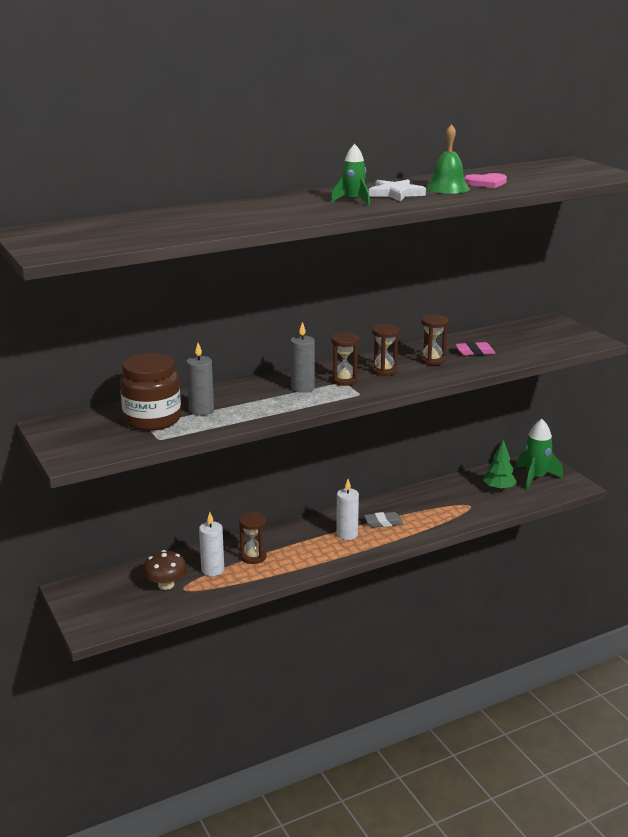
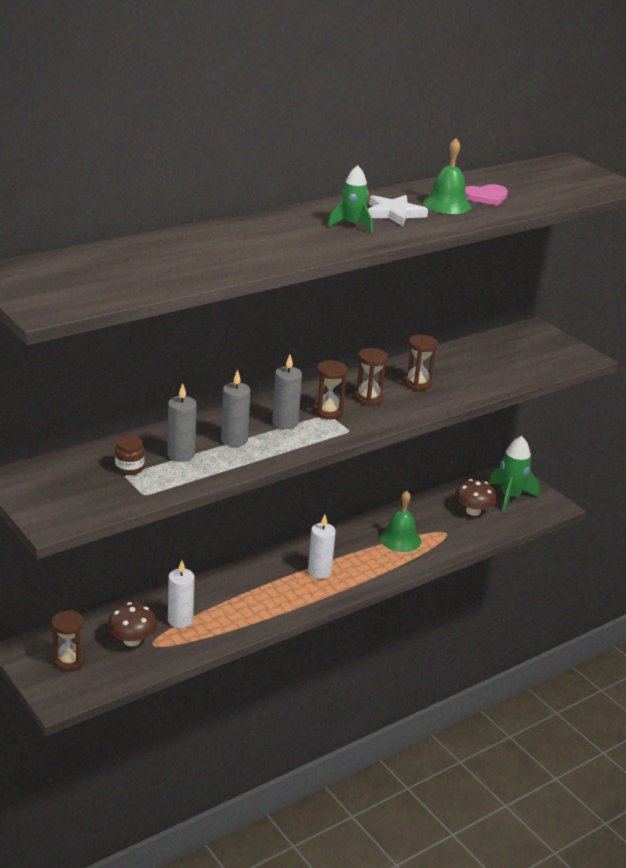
camera: 10 degrees left, 5 degrees up
(152, 420) = (129, 468): brown jar -> brown jar, size x0.45
(252, 400) = (234, 440): none -> grey candle
(253, 557) = (222, 602): brown hourglass -> brown hourglass (69, 661)
(383, 522) = (356, 556): grey eraser -> none
(426, 510) = (400, 539): none -> green bell
(474, 352) = (460, 372): pink eraser -> none
(498, 488) = (473, 511): green tree -> brown mushroom

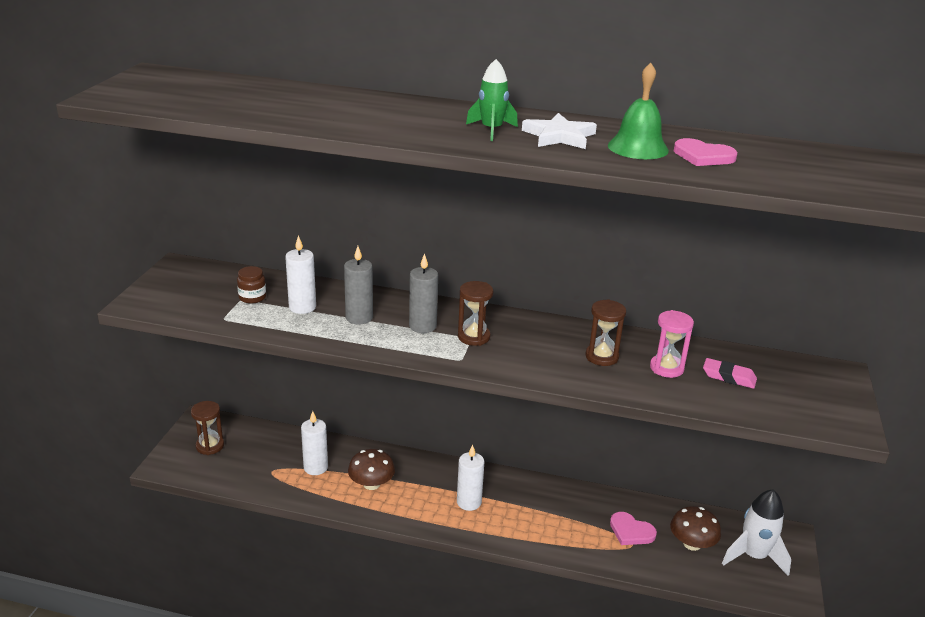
camera: 50 degrees right, 0 degrees up
(132, 640) = (265, 459): brown mushroom -> brown mushroom (371, 484)
(181, 455) = (302, 307): grey candle -> white candle
(368, 398) = (530, 345): brown hourglass -> none
(400, 539) = (580, 522): green bell -> none
(434, 525) = (631, 531): none -> pink heart
(459, 372) = (666, 368): none -> pink hourglass
(495, 360) = (729, 377): none -> pink eraser
(510, 497) = (753, 556): green rocket -> white rocket

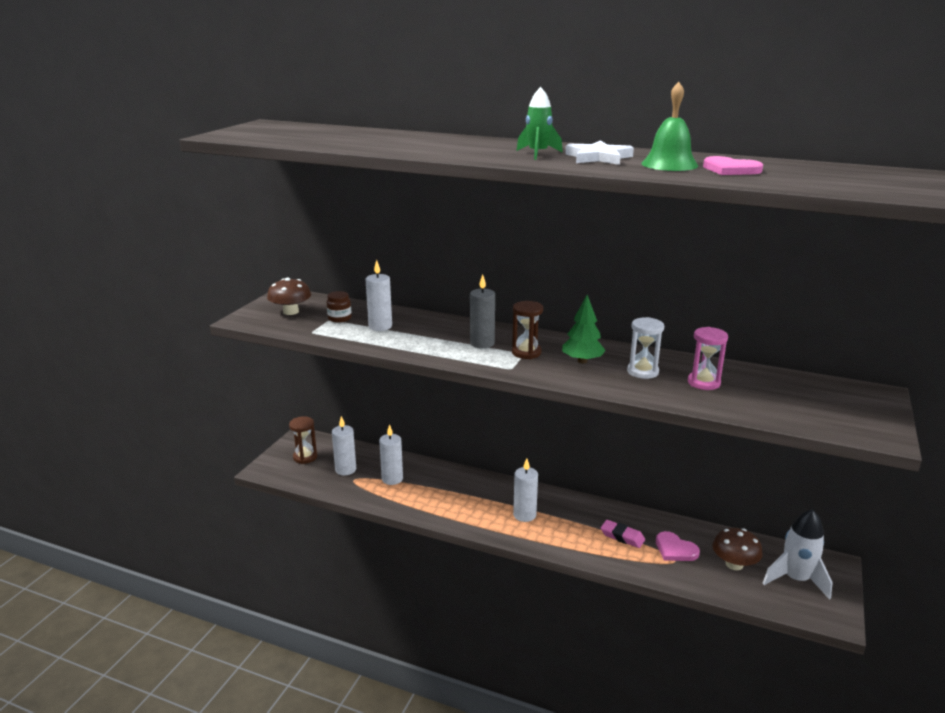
camera: 10 degrees right, 5 degrees down
(260, 459) = (345, 469): none -> white candle
(359, 317) = (427, 335): grey candle -> none
(371, 484) = (439, 495): brown mushroom -> brown mushroom (291, 312)
(536, 345) = (582, 361): none -> green tree
(602, 357) = (642, 372): brown hourglass -> white hourglass
(729, 377) = (764, 392): pink eraser -> pink eraser (622, 537)

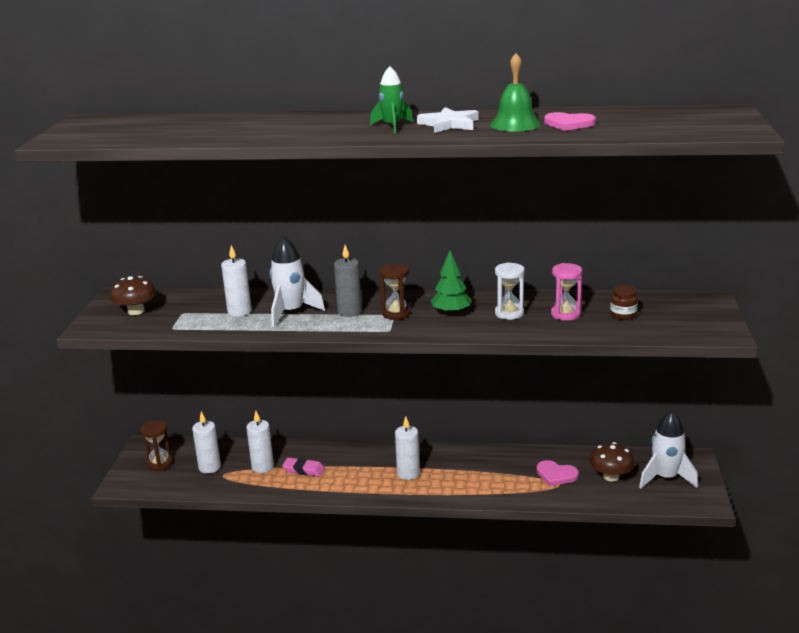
camera: 15 degrees left, 0 degrees up
(339, 318) = (192, 310): brown jar -> brown jar (623, 315)
(426, 335) = (291, 312): none -> white rocket
(622, 537) = (505, 474): pink eraser -> pink eraser (303, 470)

